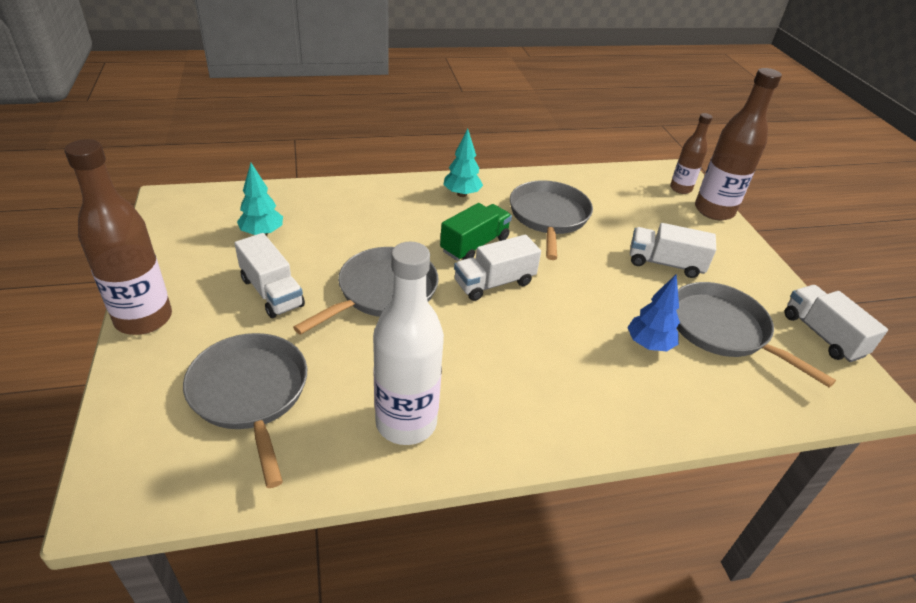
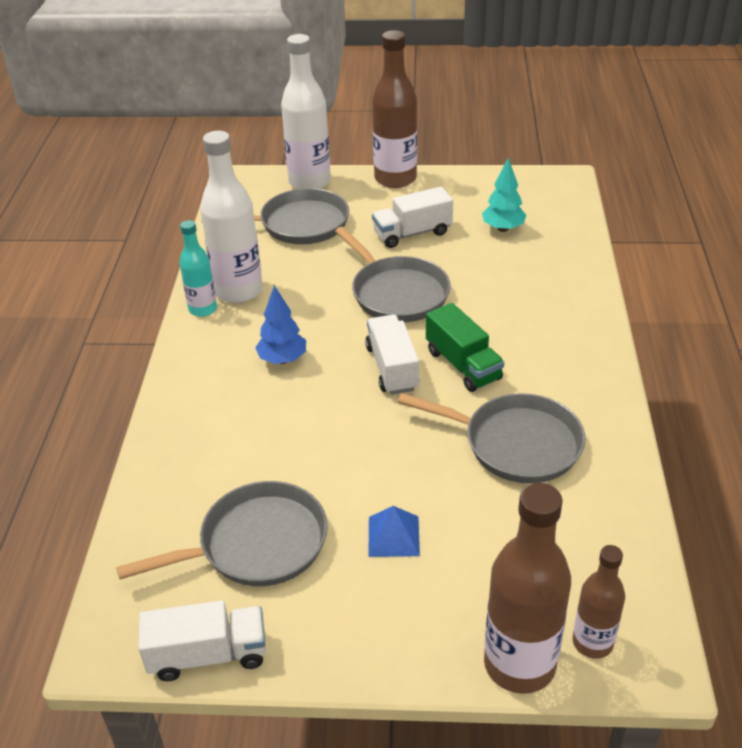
camera: 110 degrees right, 0 degrees up
(136, 403) = (309, 182): none -> white bottle
(450, 450) = (203, 309): none -> turquoise bottle
(462, 194) = (574, 372): turquoise tree -> none
(648, 344) = (260, 465): blue tree -> blue tree (282, 359)
(665, 263) = (393, 536): white truck -> blue pyramid

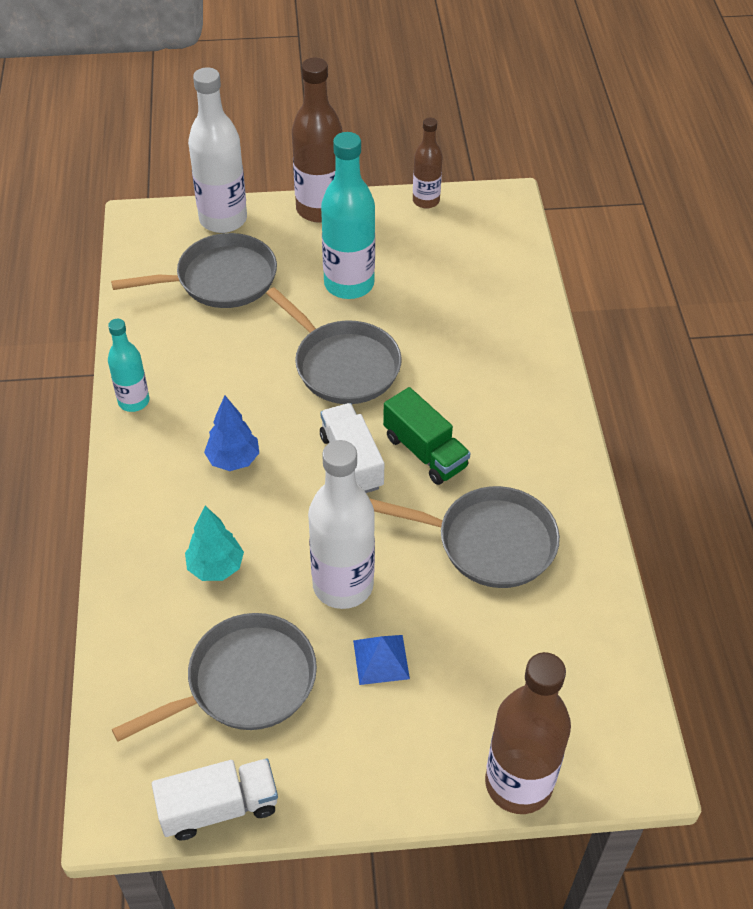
camera: 10 degrees left, 10 degrees up
(238, 291) = (169, 374): white bottle -> white bottle (343, 585)
(412, 233) = (349, 284): white truck -> turquoise bottle
(503, 228) = (446, 271): turquoise tree -> turquoise tree (215, 567)
(592, 642) = (584, 753): brown bottle -> brown bottle (426, 201)

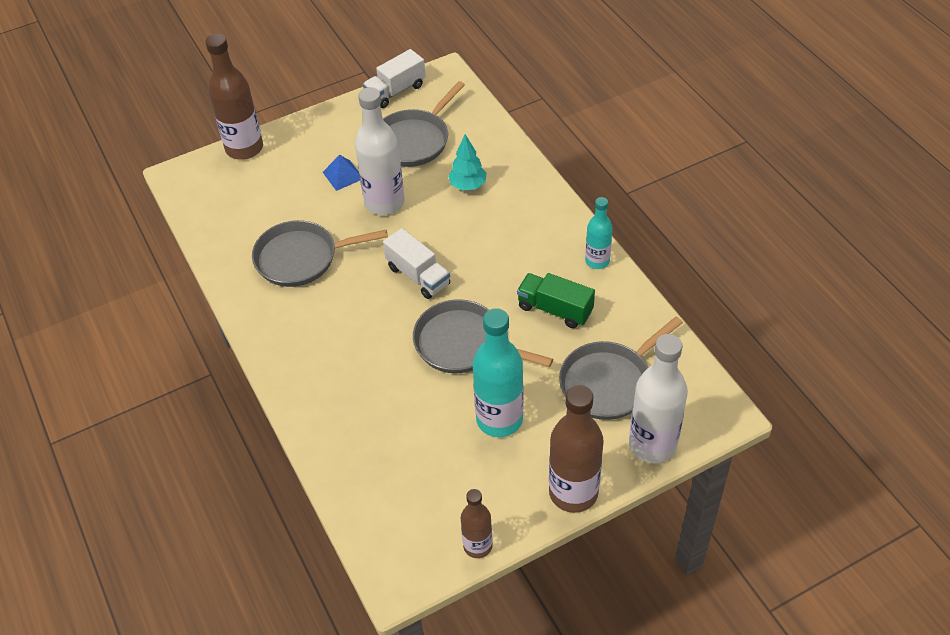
camera: 160 degrees right, 0 degrees up
(233, 460) = (499, 248): blue tree -> none
(425, 452) = (369, 301): green truck -> green truck (555, 309)

